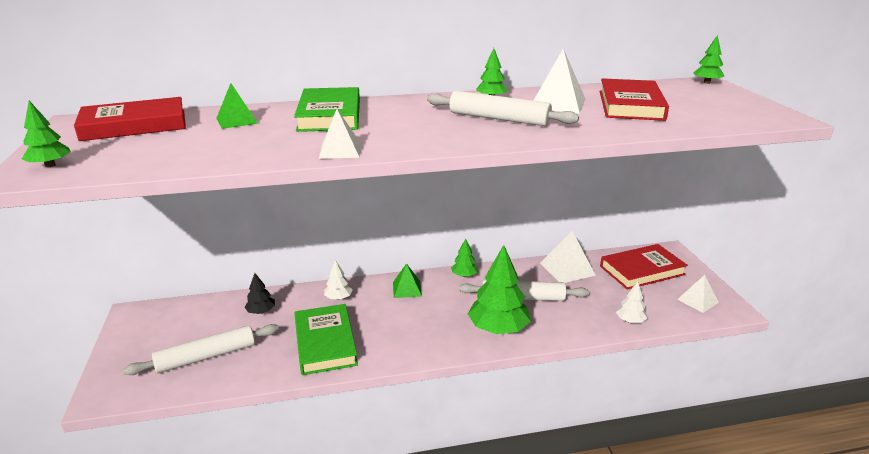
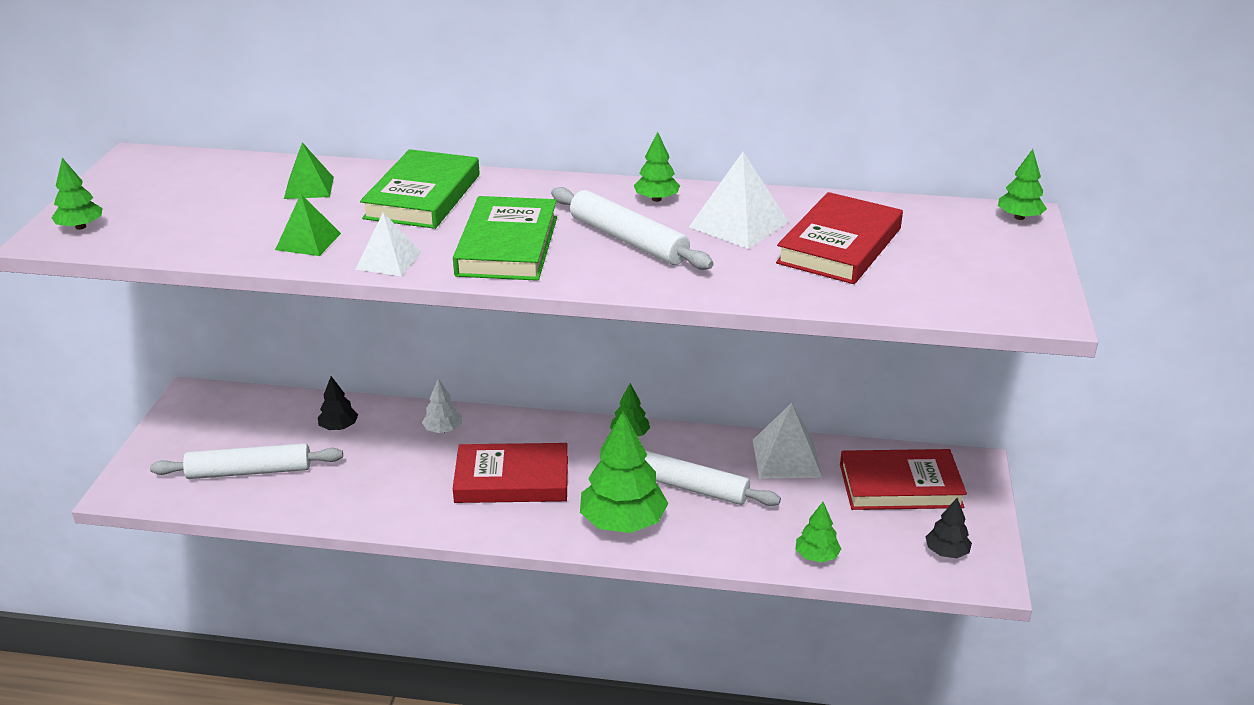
camera: 20 degrees right, 5 degrees up
(134, 125) = (194, 176): red book -> red book (512, 479)
(325, 343) = (393, 487): green book -> green book (507, 246)
(407, 289) = (538, 437): green pyramid -> green pyramid (308, 241)
(630, 320) = (817, 556): white tree -> green tree
(698, 301) = (946, 552): white pyramid -> black tree

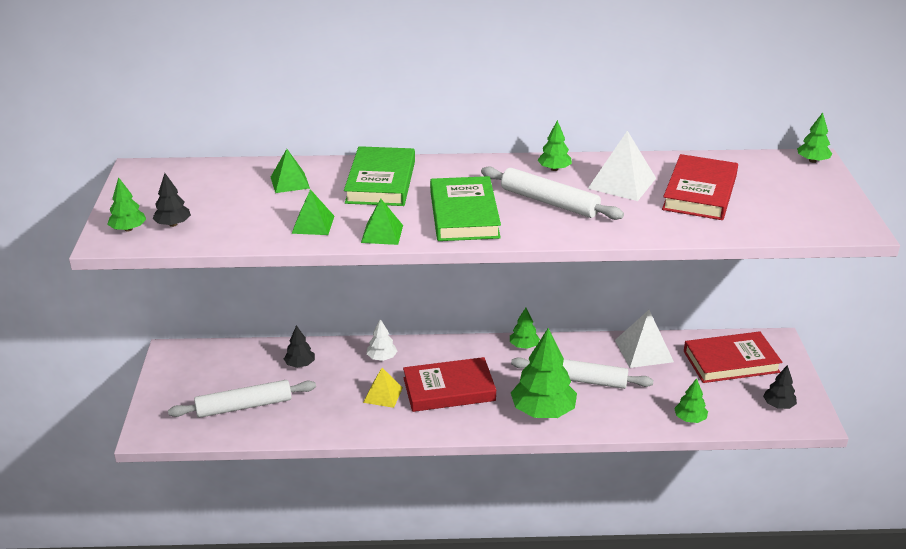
camera: 10 degrees left, 0 degrees up
(137, 226) = (173, 224): none -> black tree
(388, 260) = (382, 233): white pyramid -> green pyramid
(426, 477) = (383, 395): none -> yellow pyramid

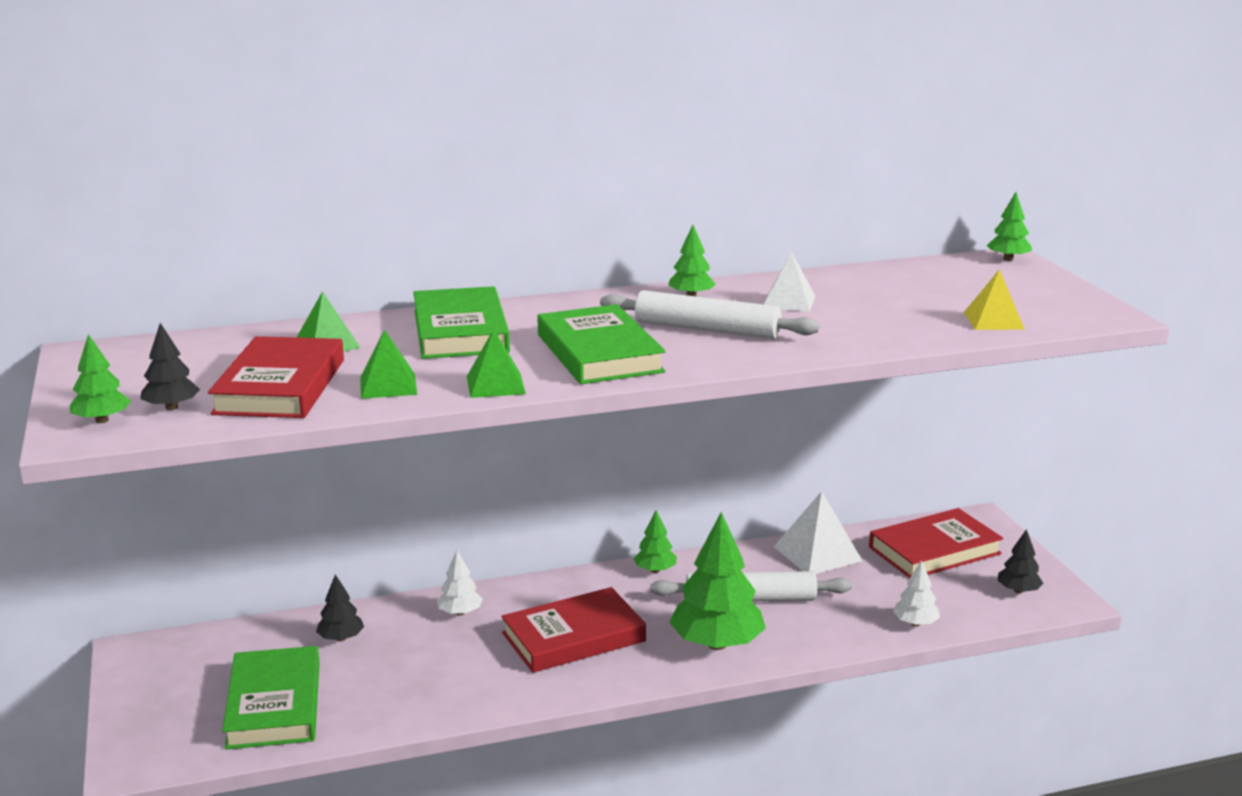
camera: 15 degrees left, 10 degrees down
(244, 406) = (274, 704): white rolling pin -> green book
(383, 395) = (480, 658): yellow pyramid -> yellow pyramid (993, 320)
(622, 183) = (788, 301): white pyramid -> white pyramid, size x0.66
(690, 419) = (915, 623): green tree -> white tree
(699, 193) = (893, 301): red book -> red book (280, 386)

